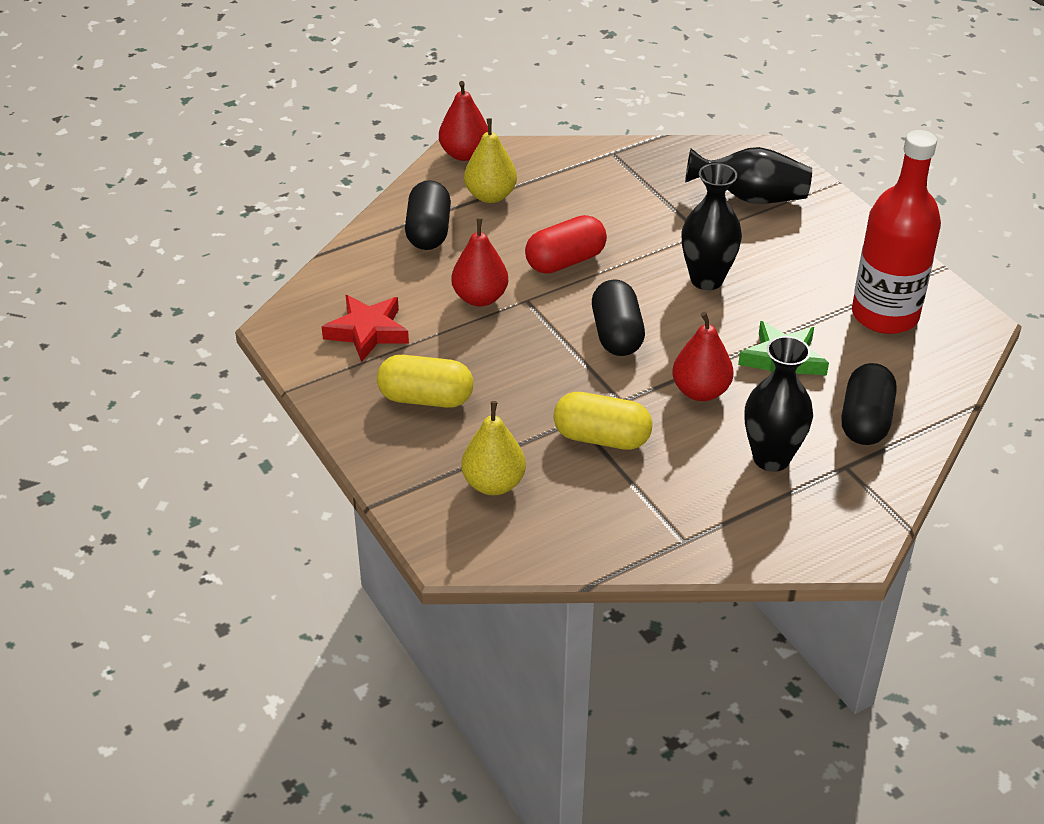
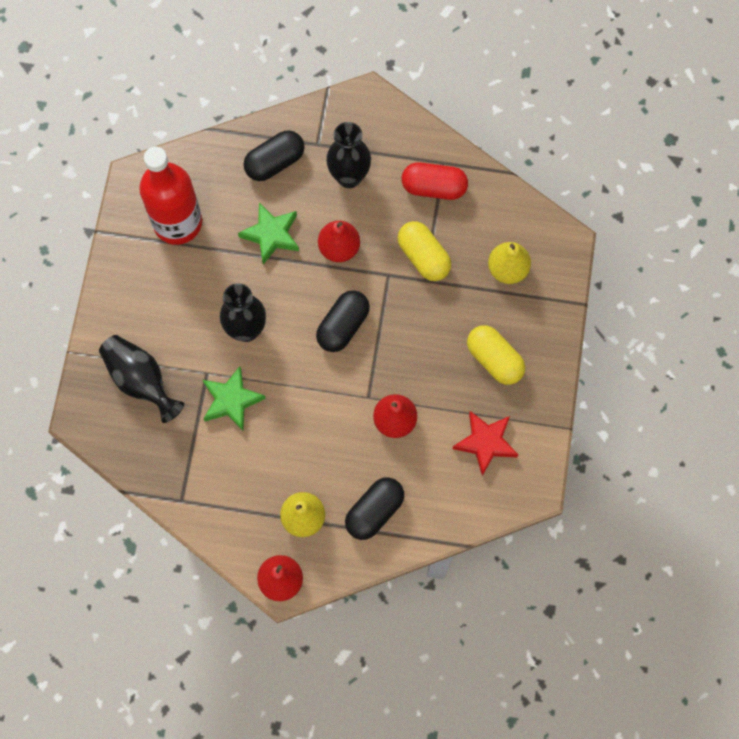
camera: 140 degrees left, 30 degrees up
(565, 261) = (314, 413): red capsule -> red capsule (434, 187)
(653, 228) = (231, 400): none -> green star

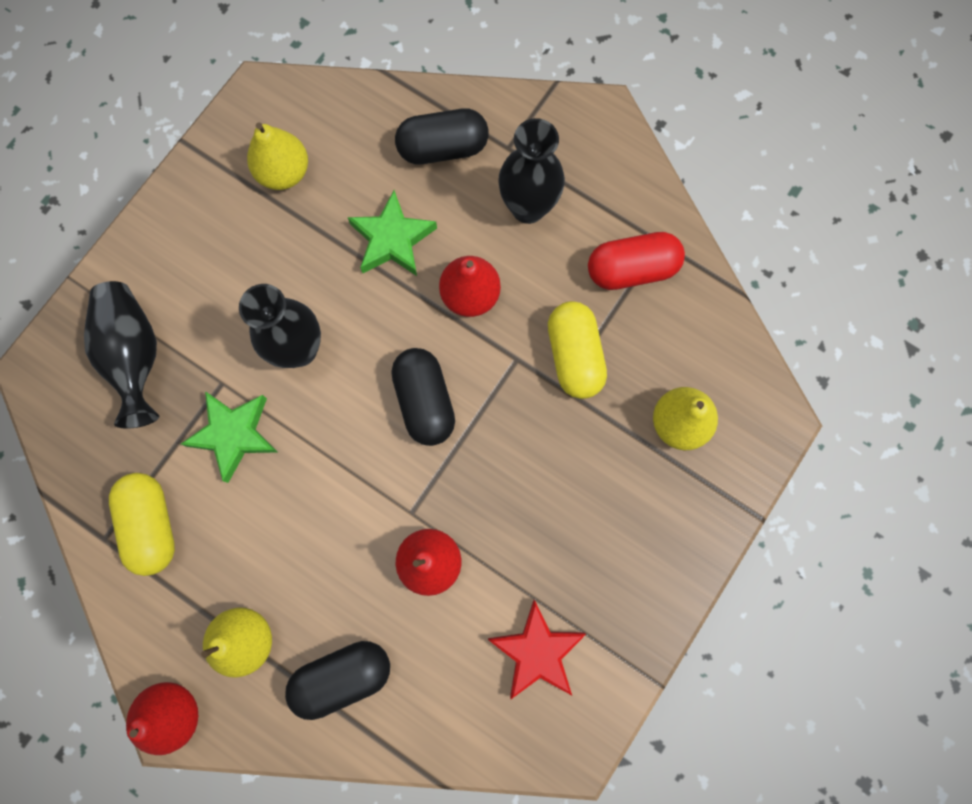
camera: 25 degrees right, 5 degrees up
(178, 223) = (284, 172): red bottle -> yellow pear
(343, 326) = (424, 401): black capsule -> black capsule turned 75 degrees counterclockwise
(434, 187) = (631, 269): red capsule -> red capsule turned 45 degrees counterclockwise
(494, 360) = (603, 540): yellow capsule -> yellow capsule (152, 525)

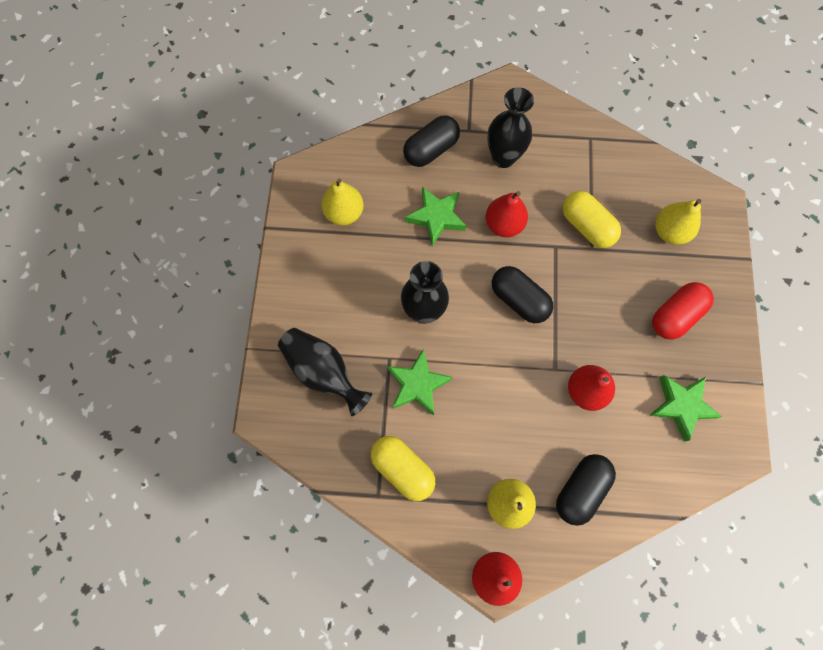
camera: 30 degrees left, 5 degrees down
(537, 651) = (681, 406): red star -> green star
(631, 269) = (585, 161): red capsule -> red capsule (675, 315)

